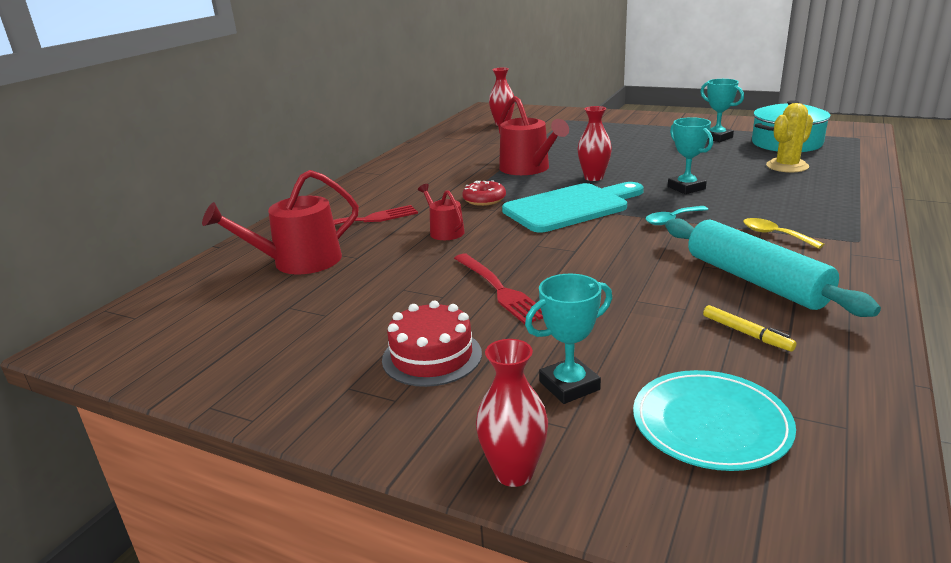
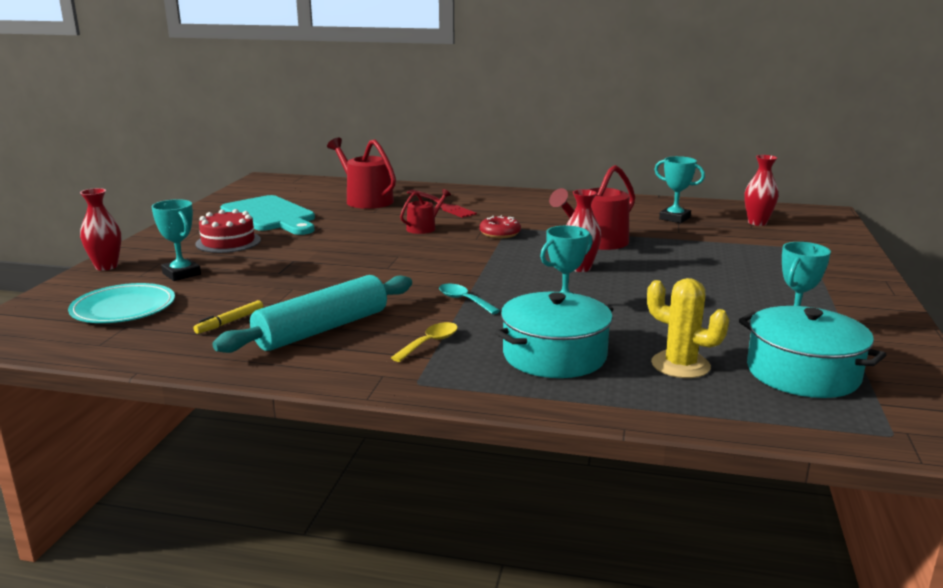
camera: 75 degrees right, 5 degrees down
(477, 142) = (674, 218): none -> turquoise trophy
(499, 290) = (316, 250): red fork -> none
(571, 207) = (489, 262): turquoise cutting board -> turquoise cutting board (270, 216)
(784, 196) = (554, 355): none -> turquoise pot

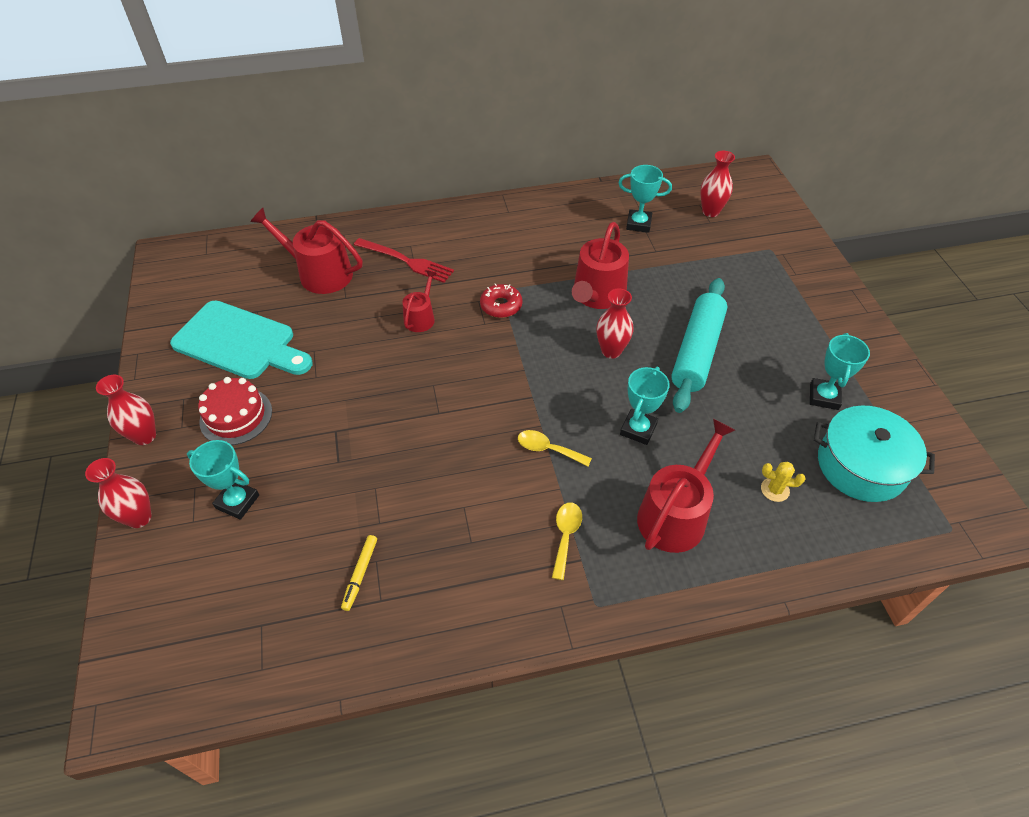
camera: 25 degrees left, 30 degrees up
(123, 308) = (230, 592): turquoise plate -> none
(155, 238) = (144, 436): none -> red vase
(322, 329) = (456, 551): turquoise rolling pin -> turquoise rolling pin (696, 351)
(464, 300) = (548, 449): turquoise spoon -> yellow spoon
(554, 355) = (676, 514): turquoise pot -> red watering can
(680, 365) = (775, 490): yellow cactus -> yellow cactus, size x0.58

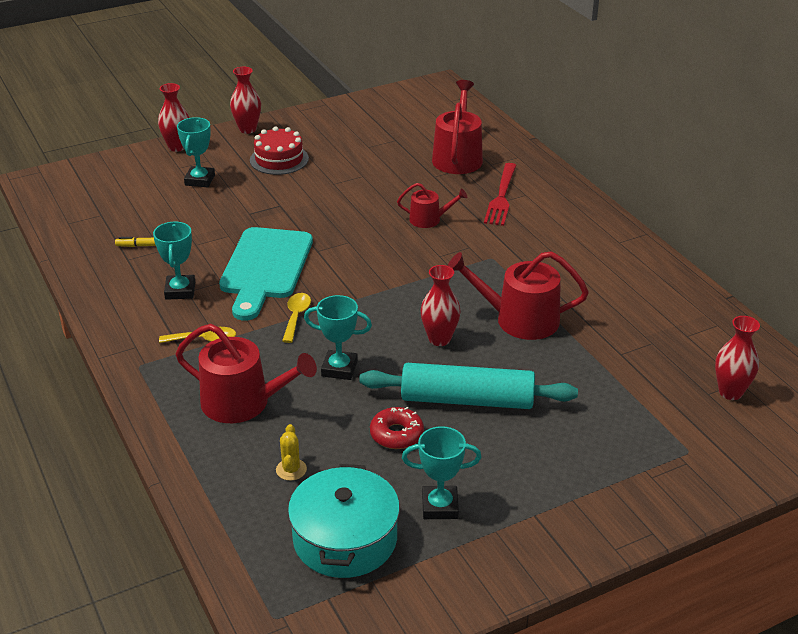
camera: 75 degrees right, 15 degrees down
(239, 342) = (356, 141): turquoise cutting board -> turquoise cutting board (265, 268)
(501, 306) = (469, 261): red donut -> red donut (396, 434)
(638, 224) = (662, 335): turquoise trophy -> turquoise trophy (180, 291)

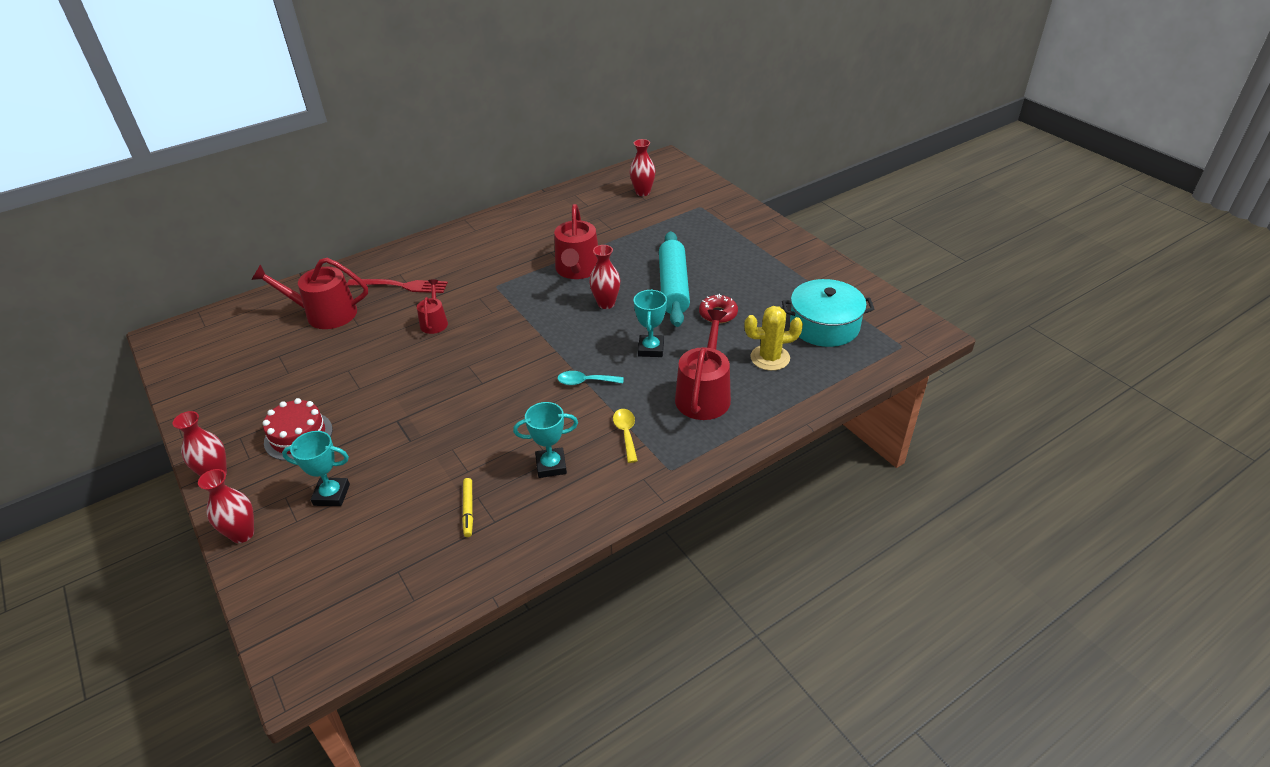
camera: 95 degrees left, 5 degrees up
(265, 268) = (511, 412): turquoise cutting board -> none
(291, 470) = (770, 358): yellow cactus -> yellow cactus, size x1.73
(296, 316) = (585, 382): yellow spoon -> turquoise spoon
(440, 506) = (780, 290): turquoise trophy -> none

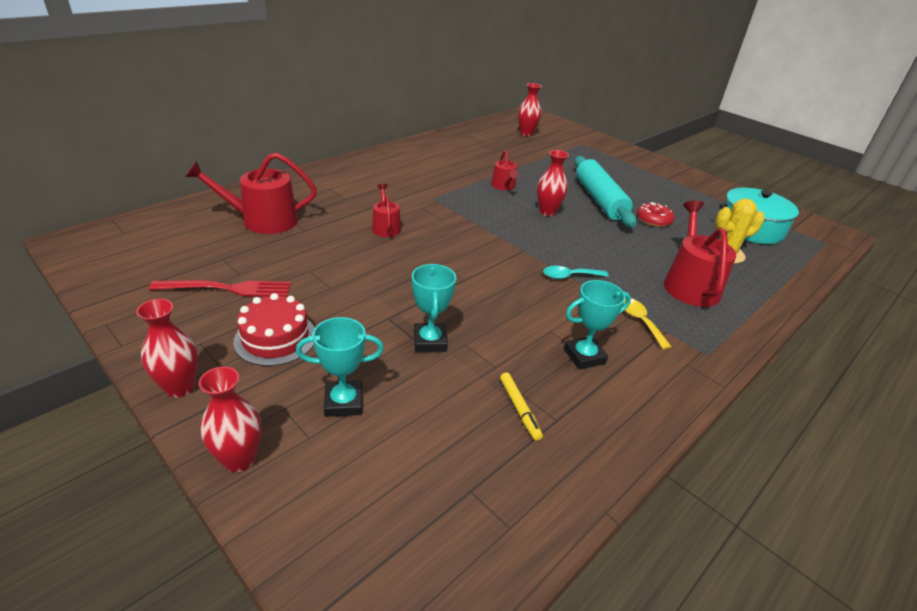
camera: 15 degrees left, 5 degrees down
(402, 286) = (337, 197): red fork -> red fork (228, 288)
(577, 270) = (504, 186): red watering can -> red watering can, size x0.56
(651, 349) = (613, 247): turquoise trophy -> turquoise trophy (430, 341)

